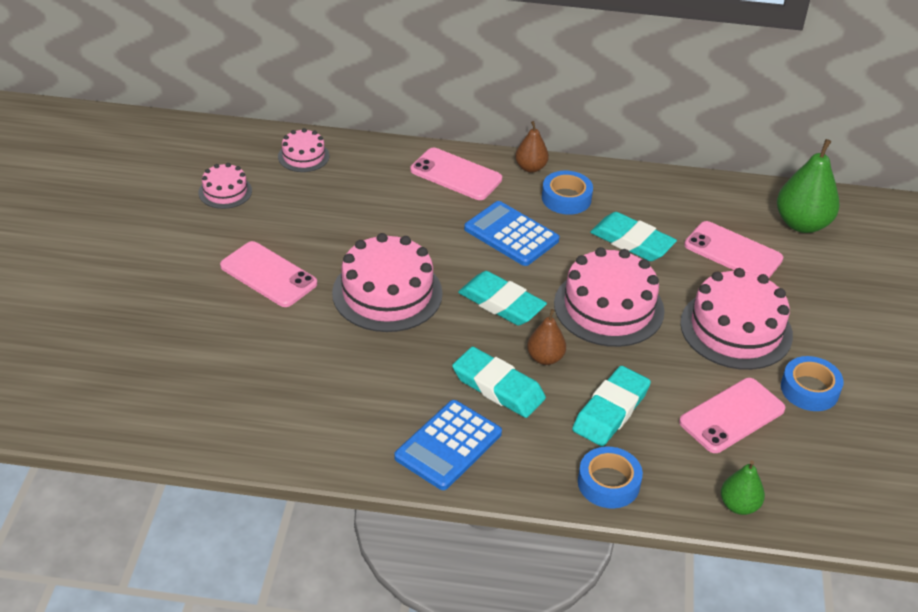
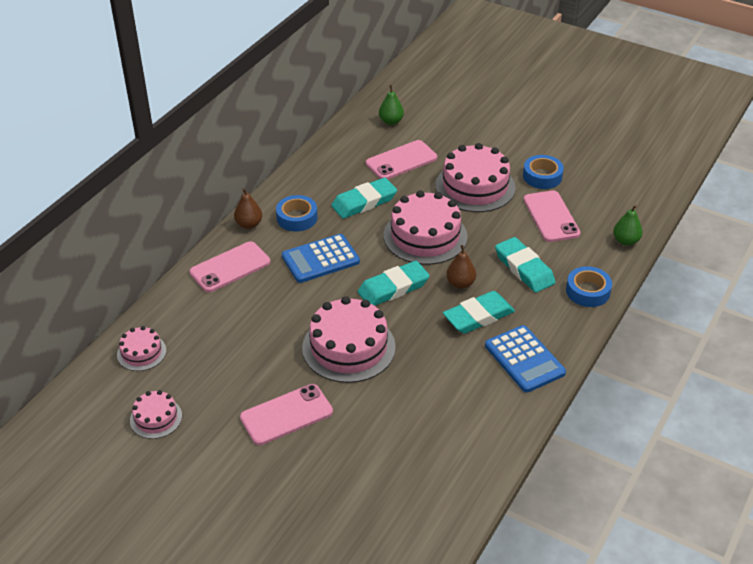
camera: 65 degrees left, 0 degrees up
(802, 224) = (391, 121): green pear -> green pear, size x0.57

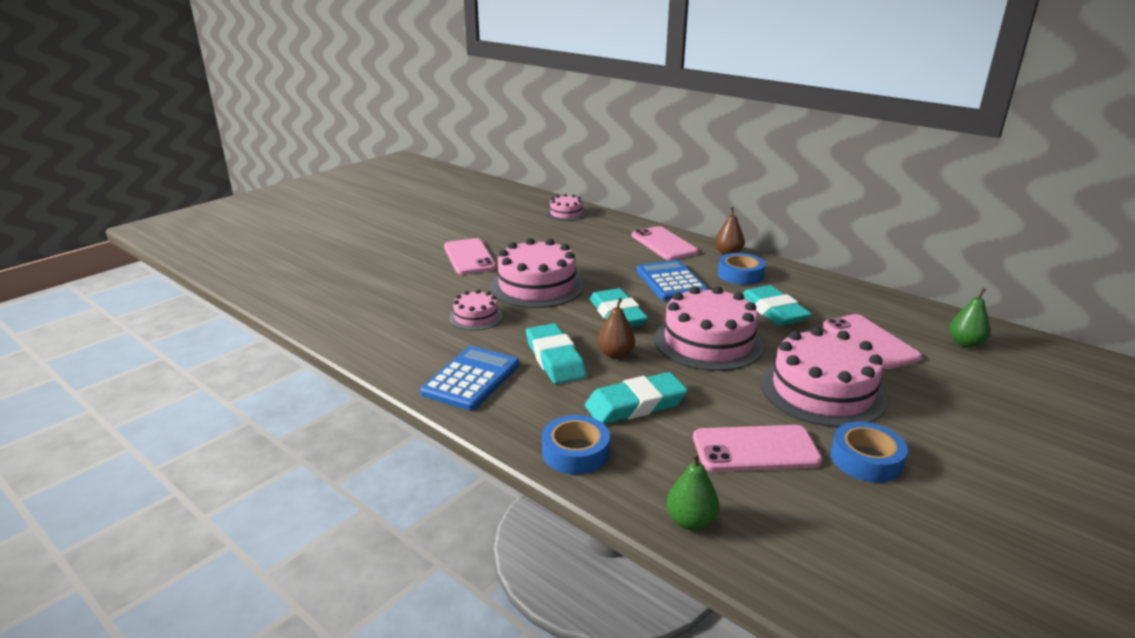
camera: 100 degrees right, 15 degrees down
(156, 418) = (495, 217): pink cake -> pink cake (476, 317)
(524, 359) = (471, 379): blue calculator -> blue calculator turned 135 degrees clockwise

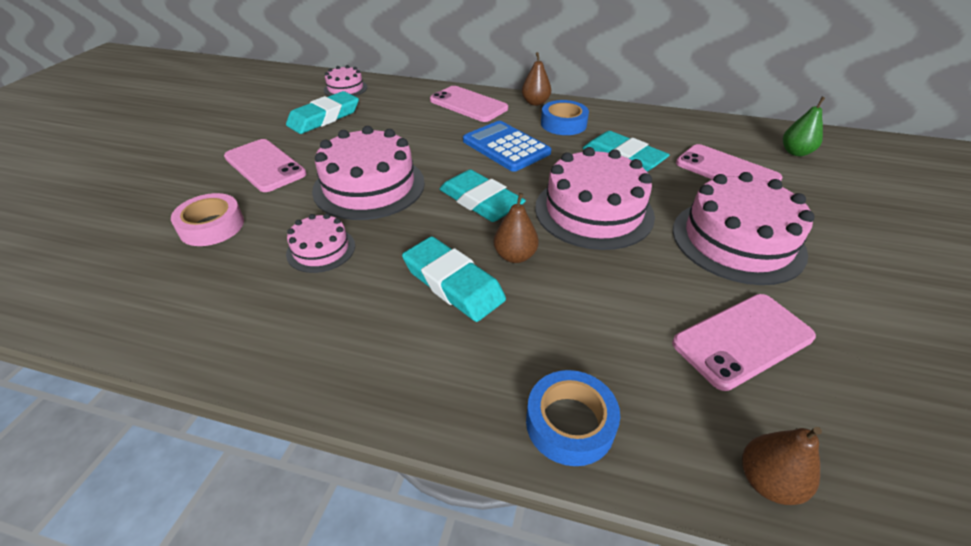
camera: 25 degrees left, 15 degrees up
(412, 287) = (212, 226): none -> pink tape
(471, 379) = (369, 349): blue calculator -> none
(635, 404) = (584, 321): turquoise eraser -> turquoise eraser (324, 117)
(691, 521) = (767, 481): green pear -> brown pear
(866, 459) = (841, 314): blue tape -> none

